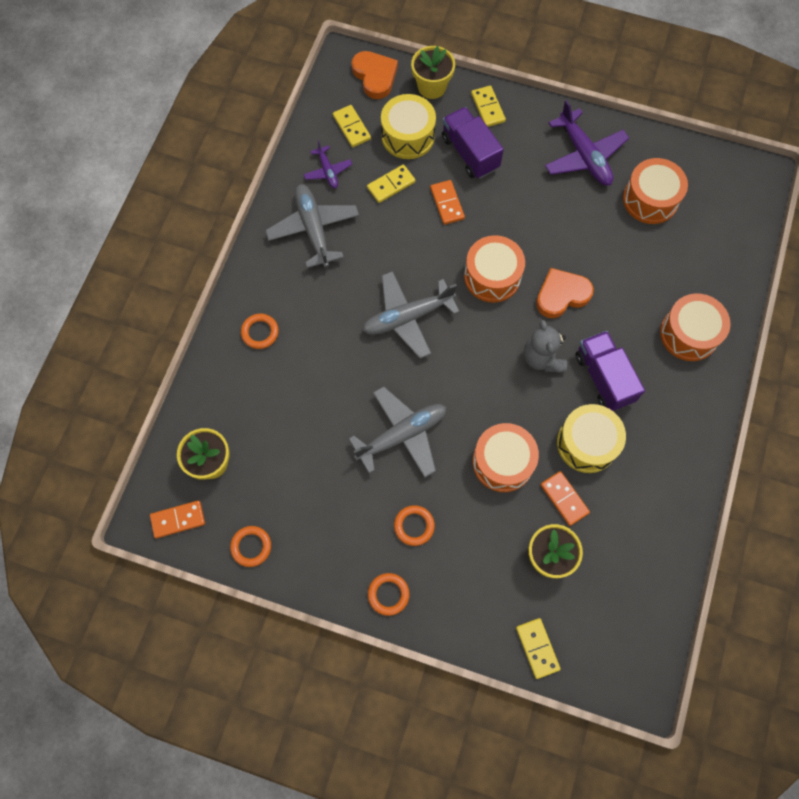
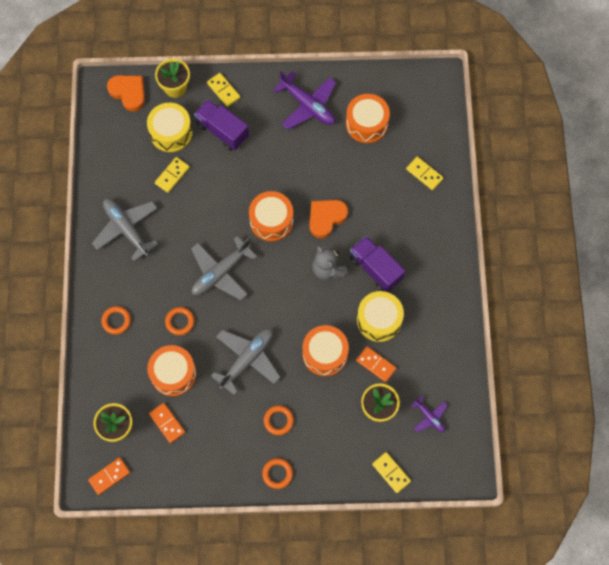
camera: 20 degrees left, 0 degrees up
(251, 546) = (169, 476): orange ring -> orange ring (180, 322)
(328, 171) = (120, 180): purple plane -> purple plane (429, 417)
(352, 127) = (126, 140): yellow domino -> yellow domino (424, 174)
(447, 203) = (219, 176): orange domino -> orange domino (167, 423)
(689, 334) = (425, 216): orange drum -> orange drum (173, 374)

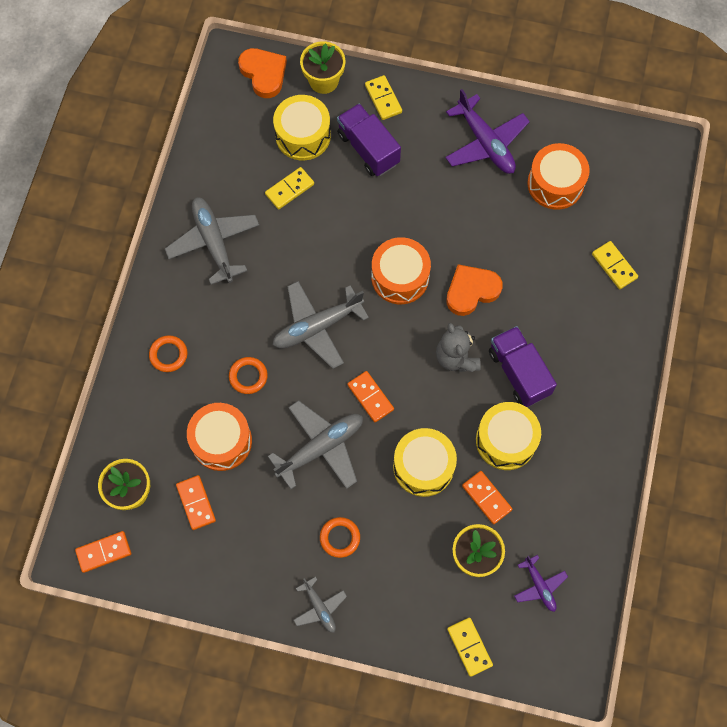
camera: 15 degrees right, 0 degrees up
(273, 314) = (370, 397): none -> orange domino
(277, 474) = (319, 607): orange ring -> grey plane
(325, 354) = (423, 466): orange drum -> yellow drum

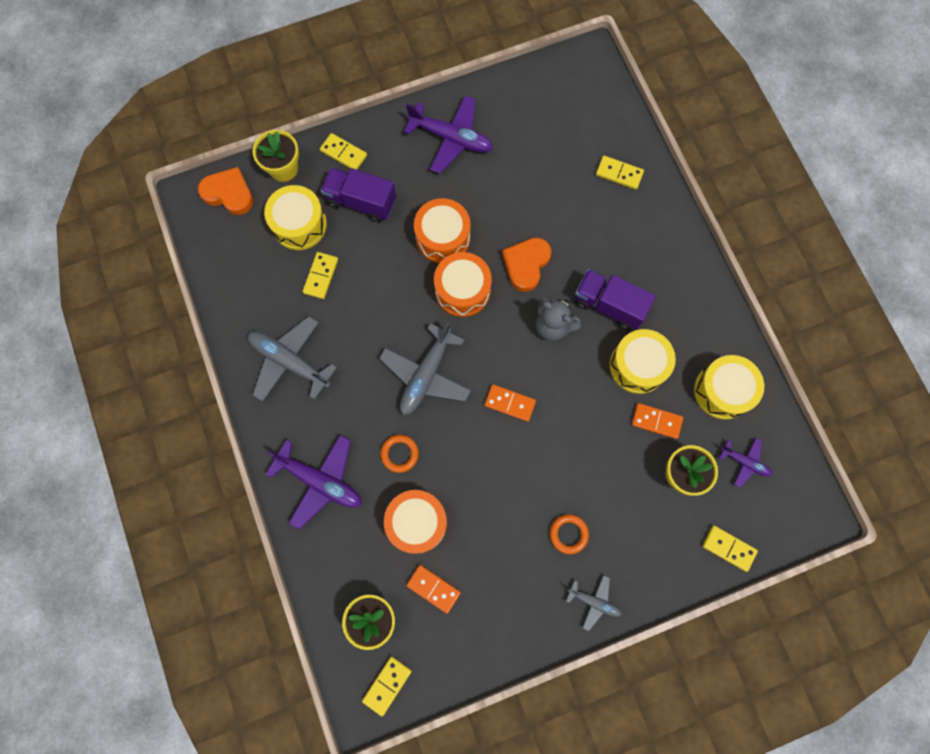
camera: 35 degrees left, 5 degrees up
(104, 552) = (387, 685): orange domino -> yellow domino
(168, 355) = (320, 481): orange ring -> purple plane
(321, 447) = (500, 471): grey plane -> none
(423, 466) = (591, 430): yellow drum -> yellow drum (722, 391)
(555, 184) = (528, 137): orange drum -> orange drum (443, 237)

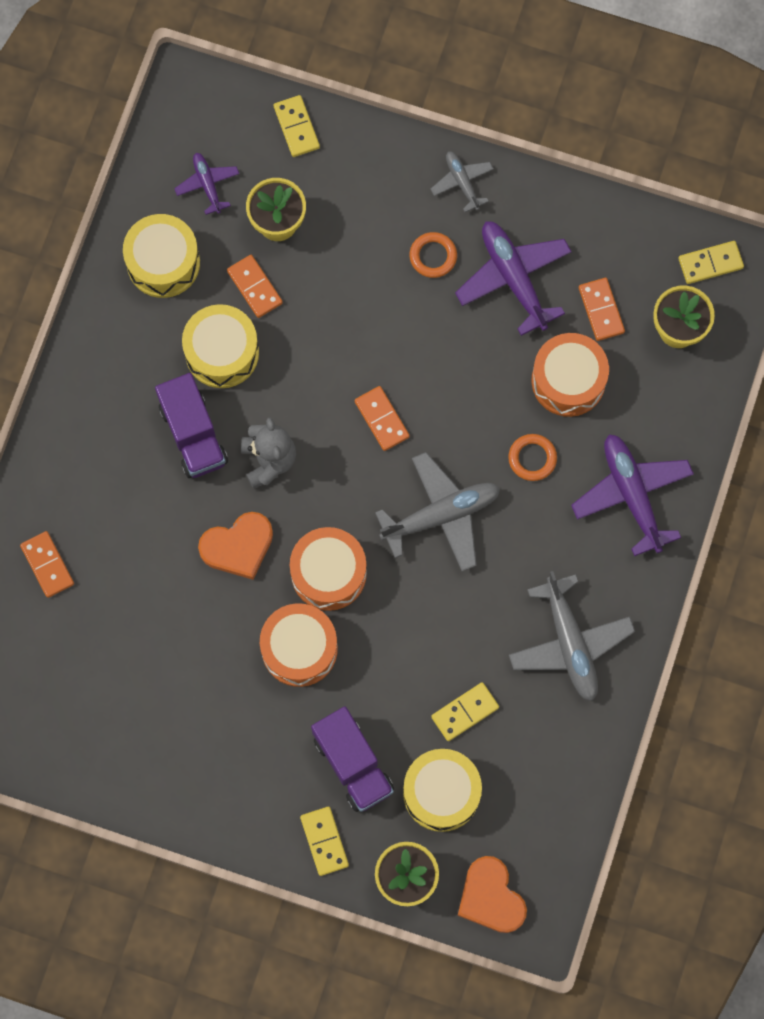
camera: 140 degrees left, 0 degrees up
(451, 138) = (190, 759): purple plane -> purple plane (513, 278)
(619, 173) = (47, 565): yellow domino -> orange domino

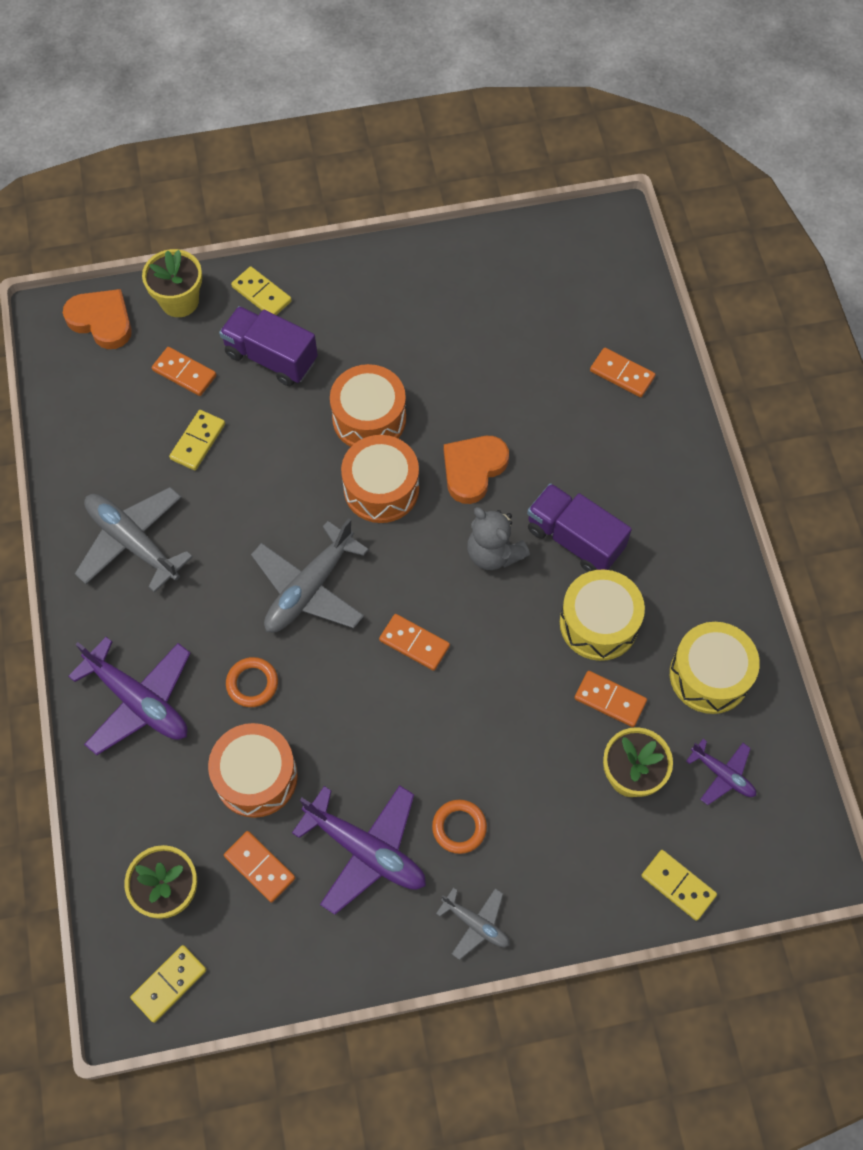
camera: 150 degrees right, 10 degrees down
(441, 793) = (184, 373): yellow drum -> orange domino

